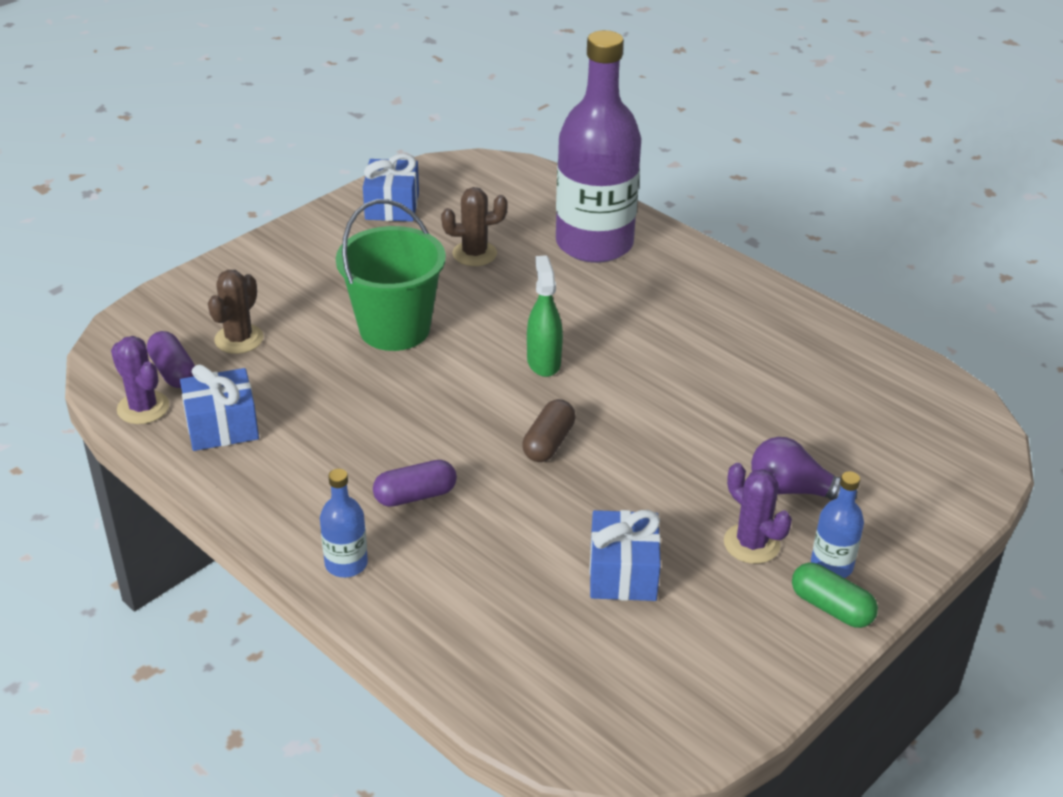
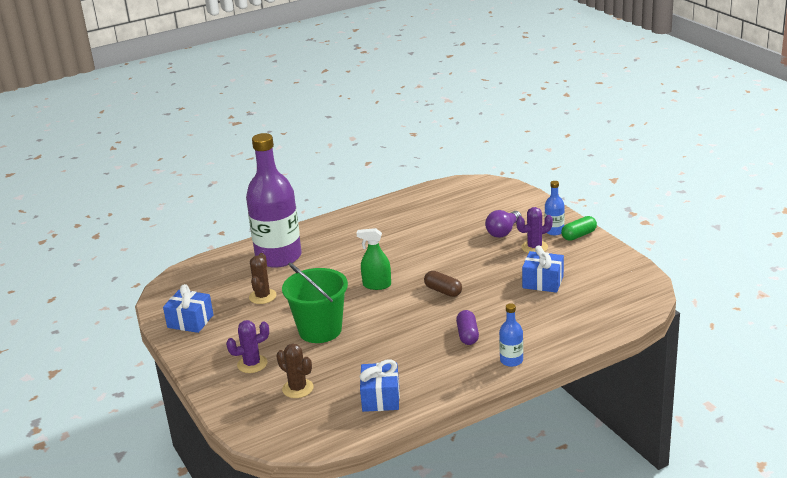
camera: 70 degrees left, 10 degrees down
(143, 408) = (348, 429): purple cactus -> purple cactus (252, 364)
(173, 372) = (317, 416): purple capsule -> none

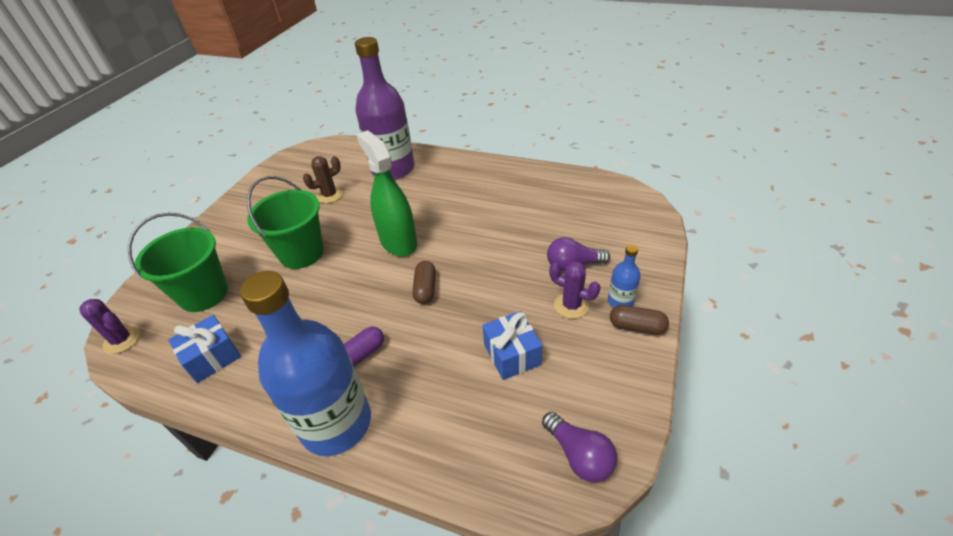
camera: 50 degrees right, 15 degrees up
(190, 321) = (270, 184): blue gift -> none
(252, 364) = (228, 247): purple cactus -> purple cactus (122, 340)
(298, 388) = (204, 294): brown cactus -> green bucket
(377, 285) = (398, 242): green spray bottle -> green spray bottle, size x1.67
(511, 360) = (336, 423): blue bottle -> blue bottle, size x2.38
(579, 235) = (636, 327): green capsule -> brown capsule
(632, 290) = (579, 455): none -> purple light bulb

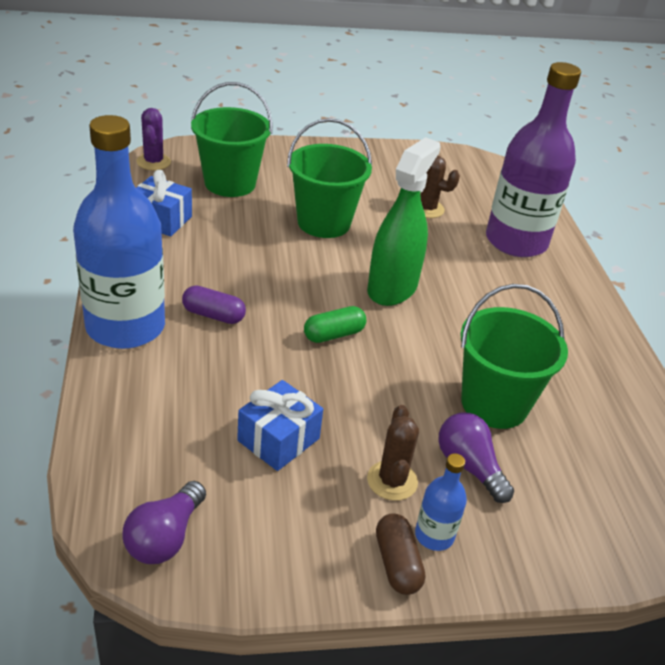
camera: 55 degrees right, 5 degrees down
(425, 289) = (334, 334): brown capsule -> green capsule
(528, 234) = (494, 404): none -> green bucket
(571, 305) = (392, 481): purple cactus -> brown cactus

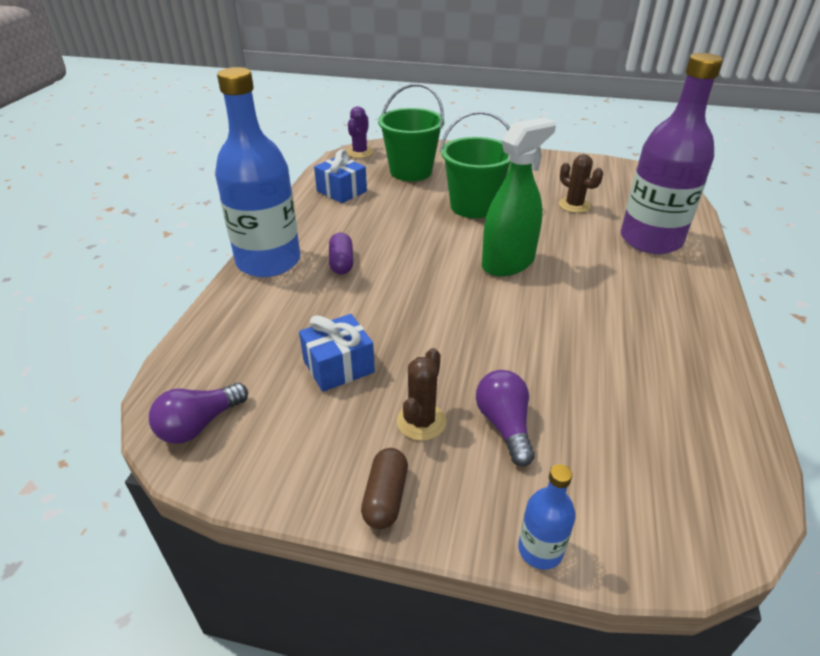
camera: 25 degrees right, 0 degrees up
(213, 315) = (341, 263): purple capsule -> purple capsule turned 45 degrees clockwise
(334, 334) = (434, 291): green capsule -> none
(434, 535) = (436, 480): blue bottle -> blue bottle (540, 550)
(494, 404) = (559, 374): green bucket -> none

